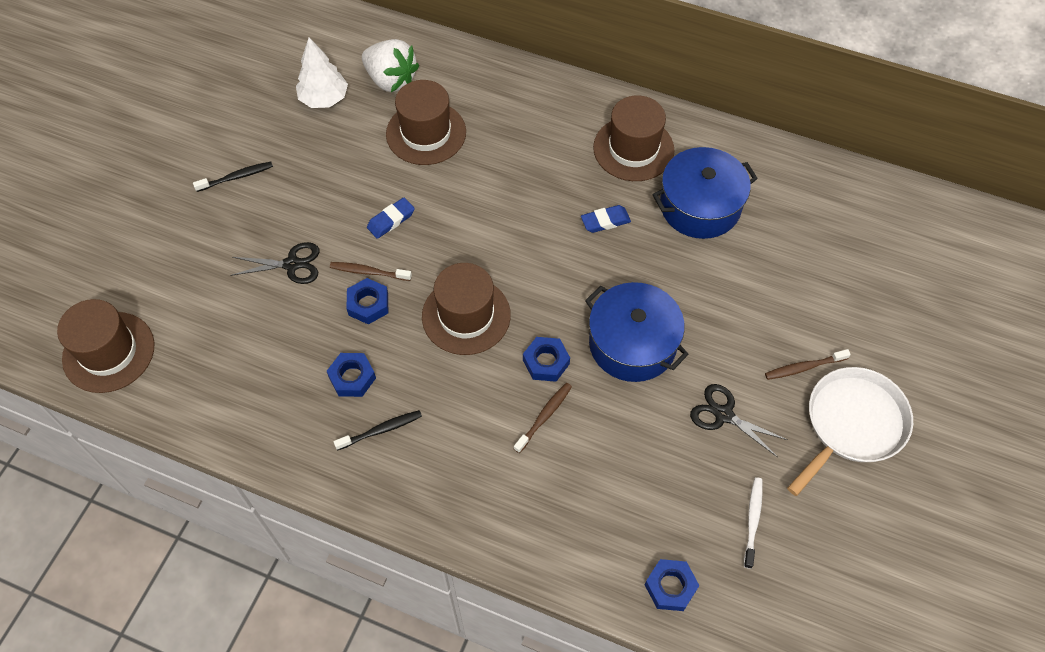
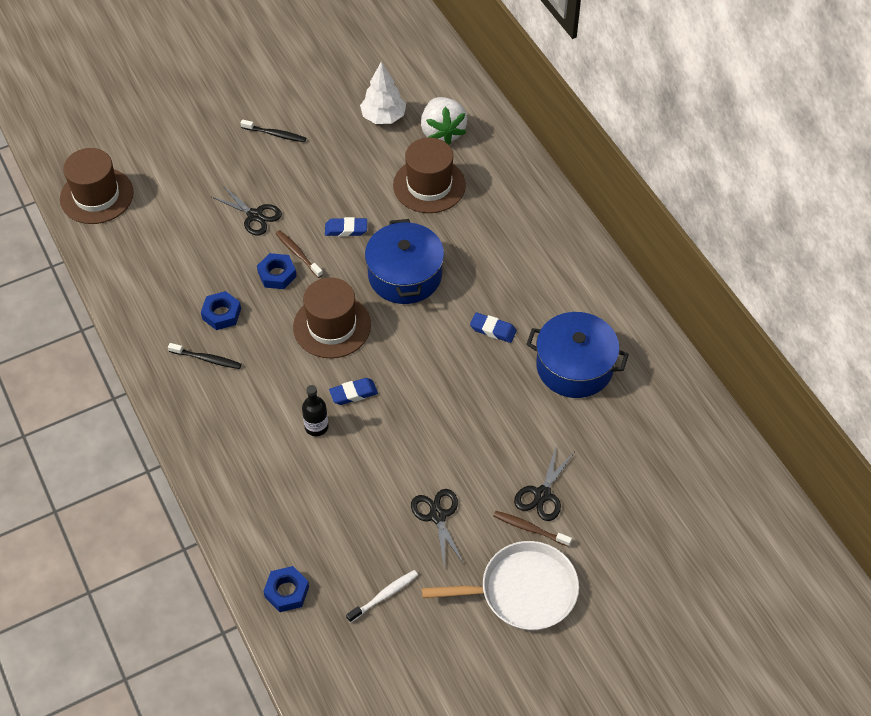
camera: 40 degrees right, 5 degrees down
(544, 416) = (316, 427): brown toothbrush -> black bottle
(546, 362) = (353, 393): blue nut -> blue eraser
(632, 343) = (424, 424): blue pot -> blue pot (405, 275)
(633, 149) = (568, 293): brown hat -> none
(784, 331) = (542, 494): none -> black scissors

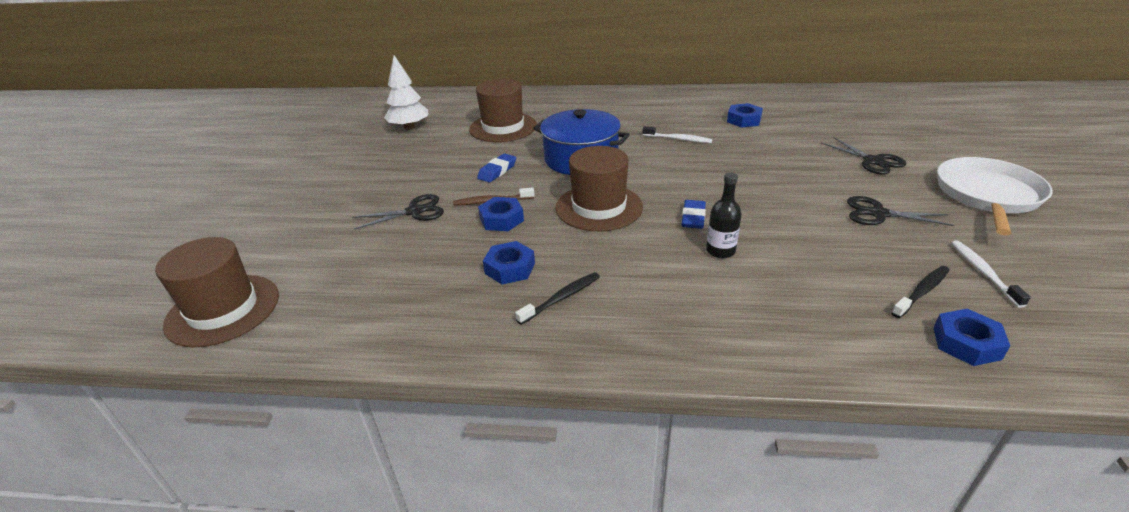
camera: 55 degrees left, 20 degrees down
(275, 134) = (343, 175): black toothbrush -> black toothbrush (921, 292)
(442, 132) = (461, 111): white strawberry -> none
(493, 330) = (678, 139): blue eraser -> white toothbrush
(529, 528) = (911, 175): brown toothbrush -> none
(574, 367) = (744, 120): blue pot -> blue nut

